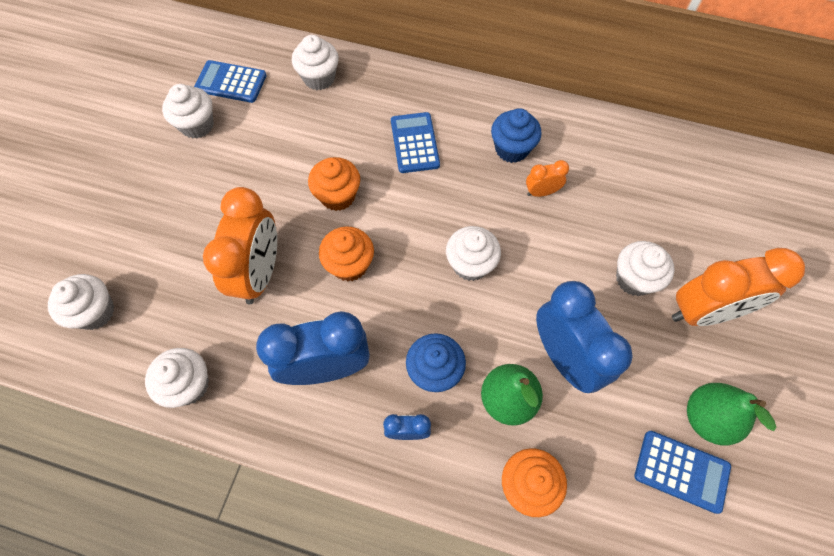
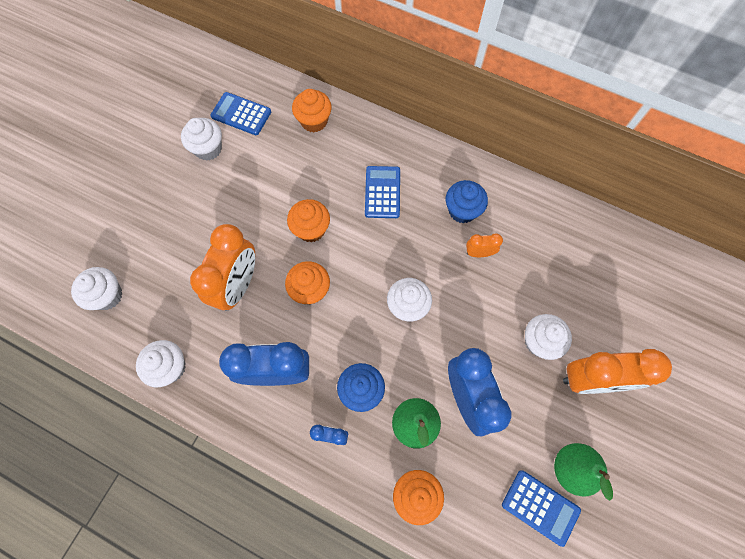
camera: 10 degrees right, 5 degrees up
(319, 78) = (314, 121): white cupcake -> orange cupcake

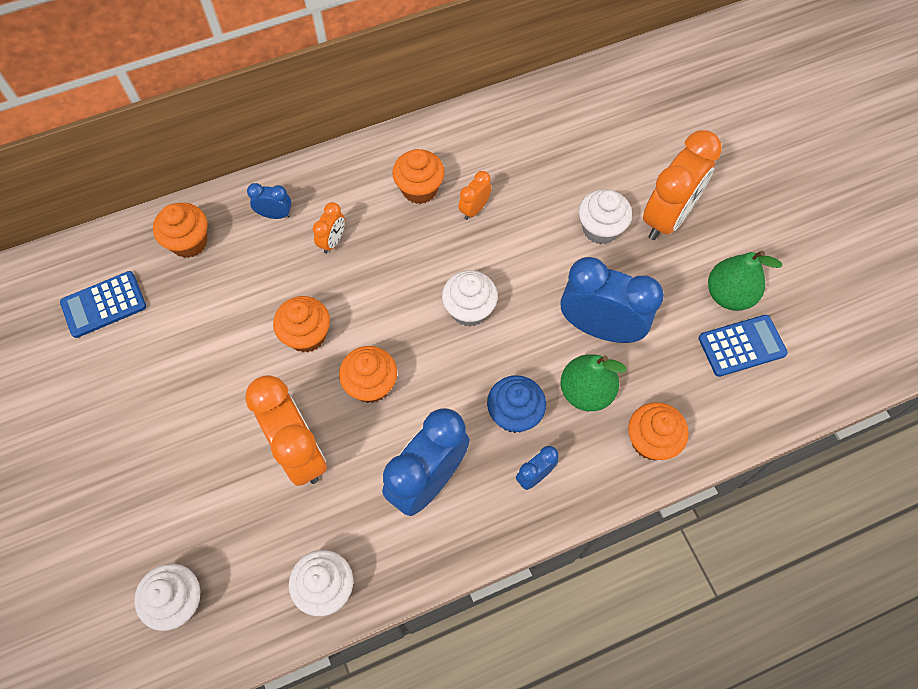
camera: 50 degrees left, 5 degrees down
(208, 149) = (109, 368): white cupcake -> none
(371, 148) = (275, 214): none -> blue clock
(382, 192) = (332, 241): blue calculator -> orange clock
(462, 210) = (419, 189): blue cupcake -> orange cupcake

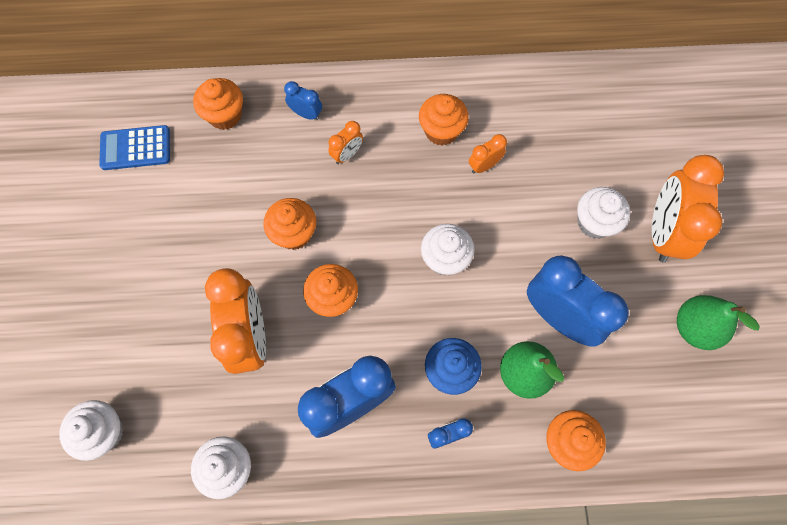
camera: 20 degrees right, 5 degrees up
(667, 217) = (663, 232): orange clock -> orange clock turned 135 degrees clockwise
(741, 346) = (688, 381): blue calculator -> none

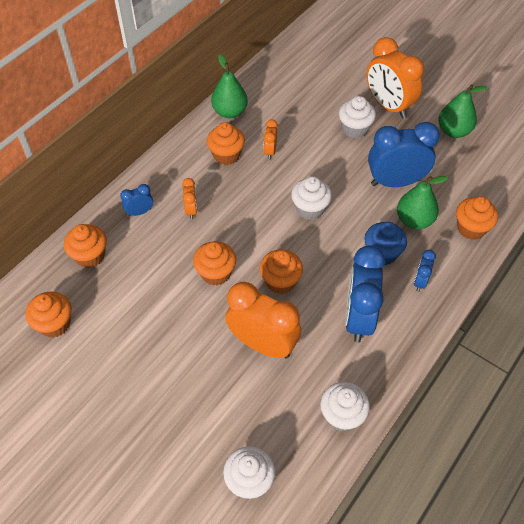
camera: 50 degrees left, 15 degrees down
(135, 148) = (54, 324): blue calculator -> orange cupcake
(500, 89) = (230, 112): none -> green pear

